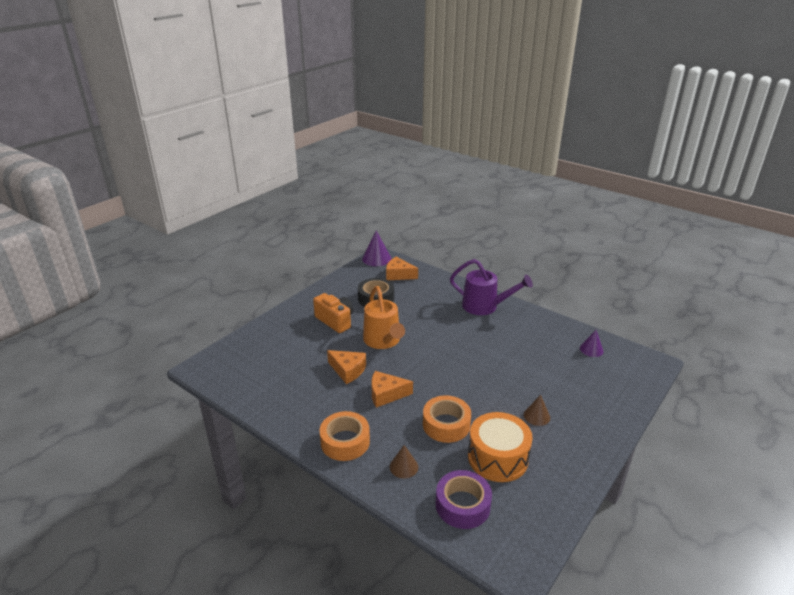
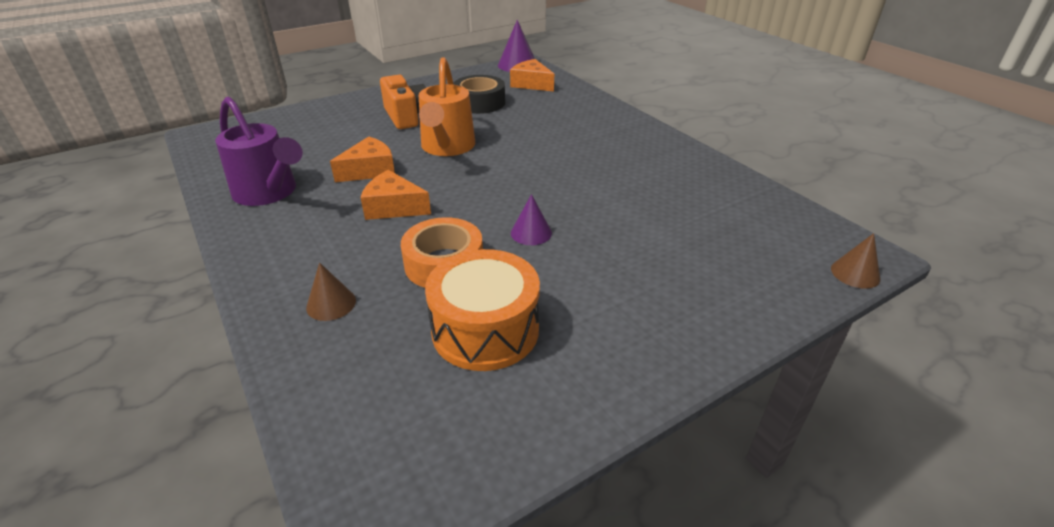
camera: 20 degrees right, 5 degrees up
(345, 442) = (283, 251): orange tape -> none
(348, 370) = (370, 170): orange cheese -> orange cheese turned 90 degrees counterclockwise
(462, 505) = (368, 385): purple tape -> none
(485, 306) = (624, 134): purple watering can -> purple watering can (269, 193)
(536, 416) = (599, 285): brown cone -> brown cone (855, 273)
(591, 349) = (760, 215): purple cone -> purple cone (531, 233)

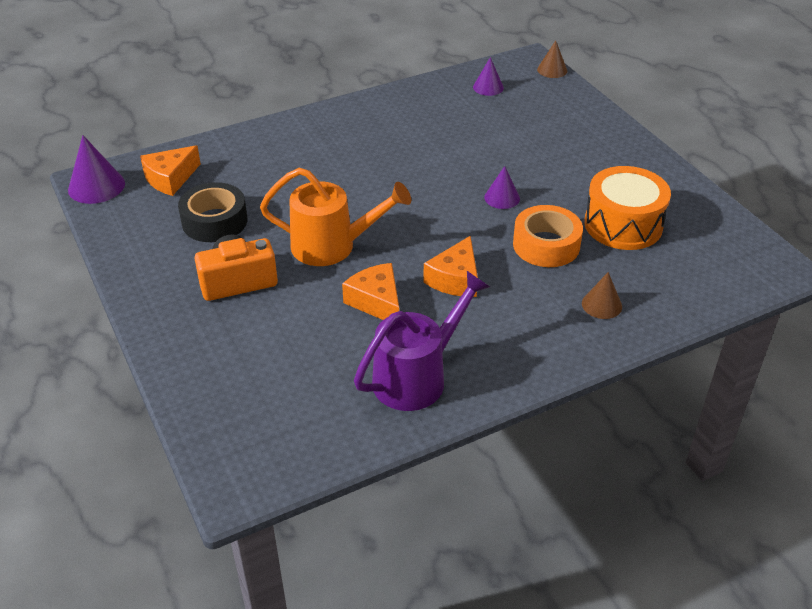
camera: 85 degrees left, 5 degrees up
(766, 220) = (488, 87): none -> purple cone

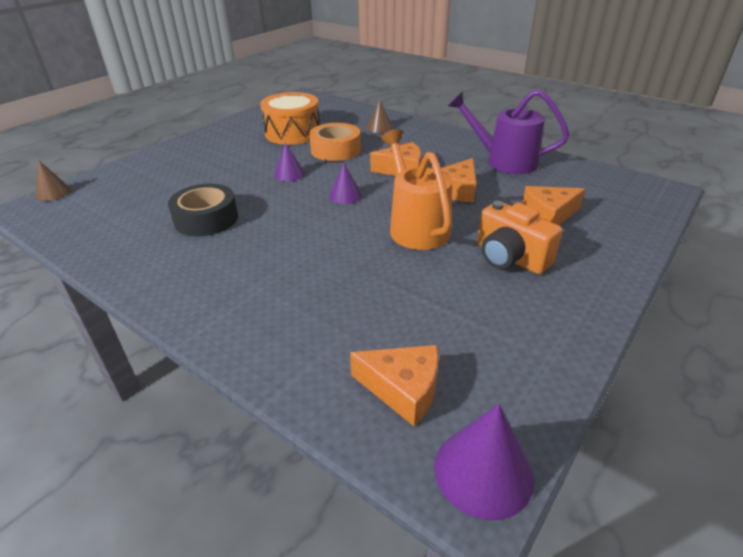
camera: 115 degrees left, 5 degrees down
(214, 221) = (447, 309): black tape -> black tape (206, 219)
(274, 344) = (548, 215): none -> orange cheese
(488, 87) = (94, 217): purple cone -> purple cone (345, 196)

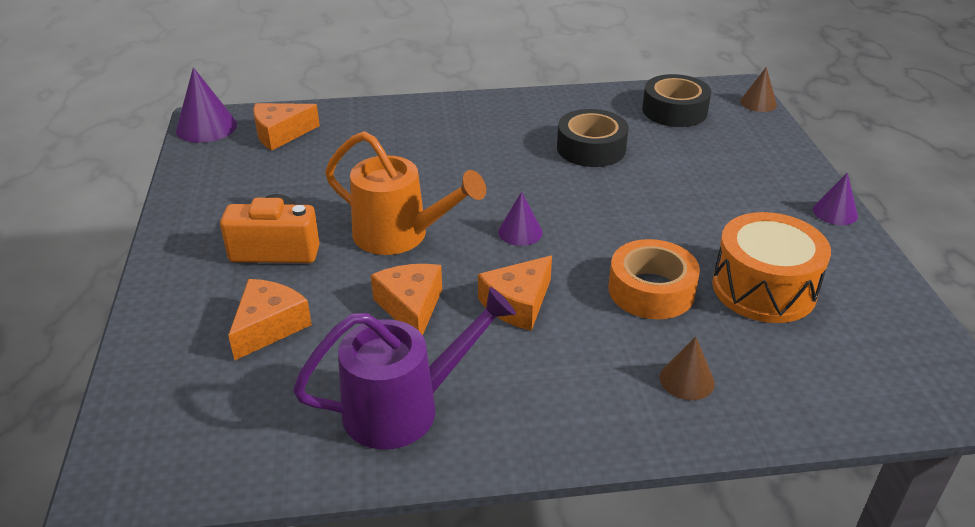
camera: 135 degrees right, 0 degrees up
(100, 215) = (674, 111): none -> black tape
(289, 174) = (625, 225): purple cone -> purple cone (835, 212)

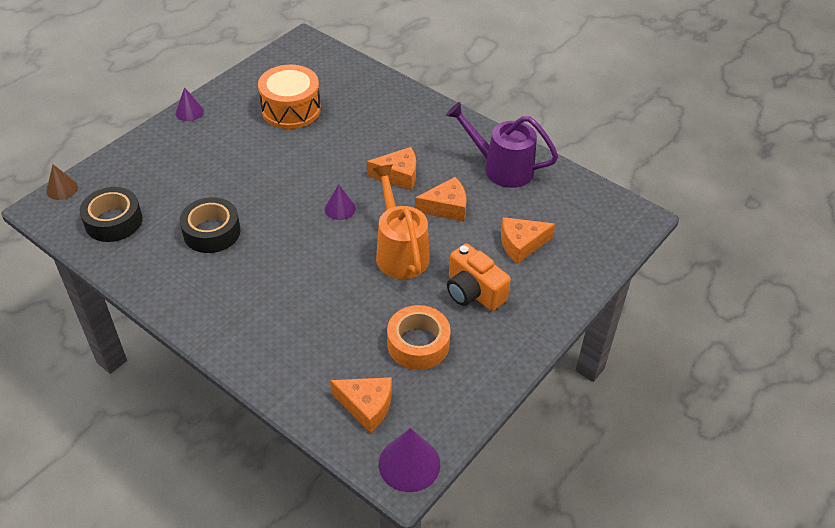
camera: 135 degrees left, 10 degrees up
(410, 307) = (446, 207): orange cheese -> orange cheese turned 135 degrees counterclockwise
(651, 290) = (334, 141): orange tape -> orange tape (418, 344)
(687, 380) = (383, 105): brown cone -> none

